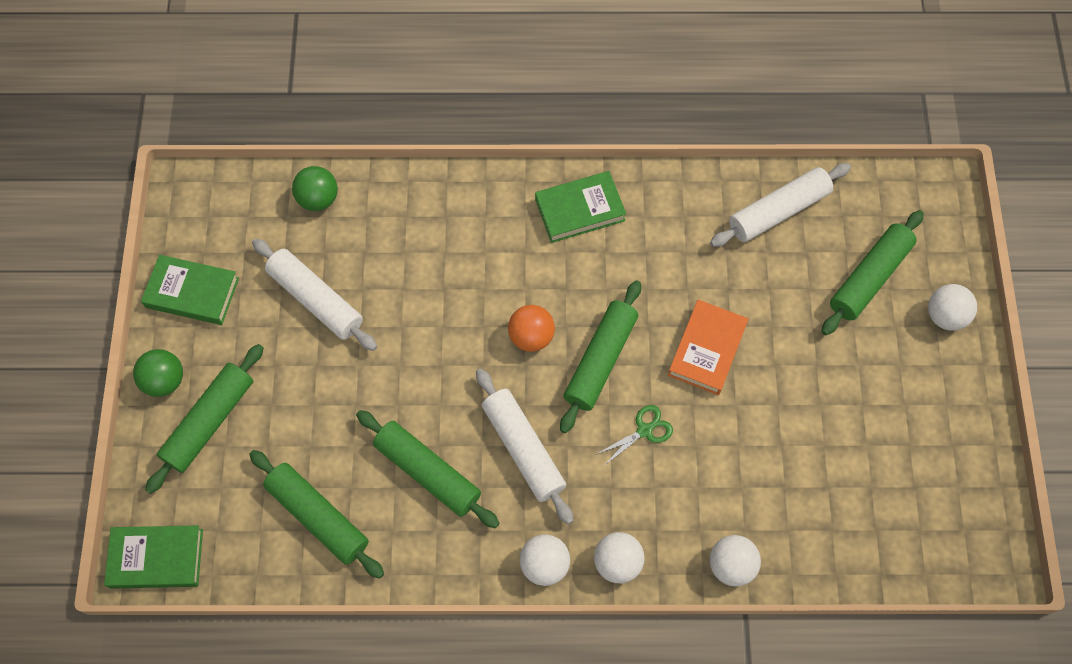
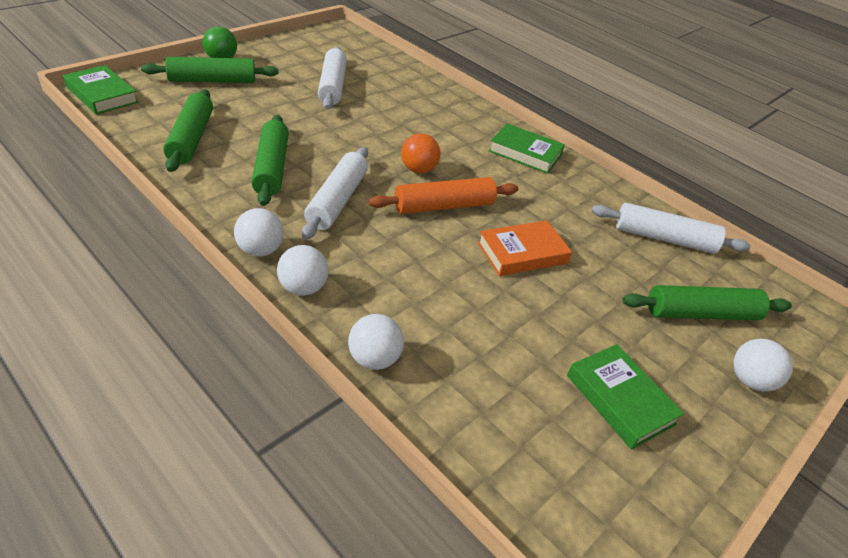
camera: 40 degrees right, 25 degrees down
(192, 293) = (284, 50): green book -> green book (620, 399)
(318, 199) = (391, 66): green ball -> none
(600, 360) = (444, 206): green rolling pin -> orange rolling pin
(645, 430) = (423, 251): green scissors -> none

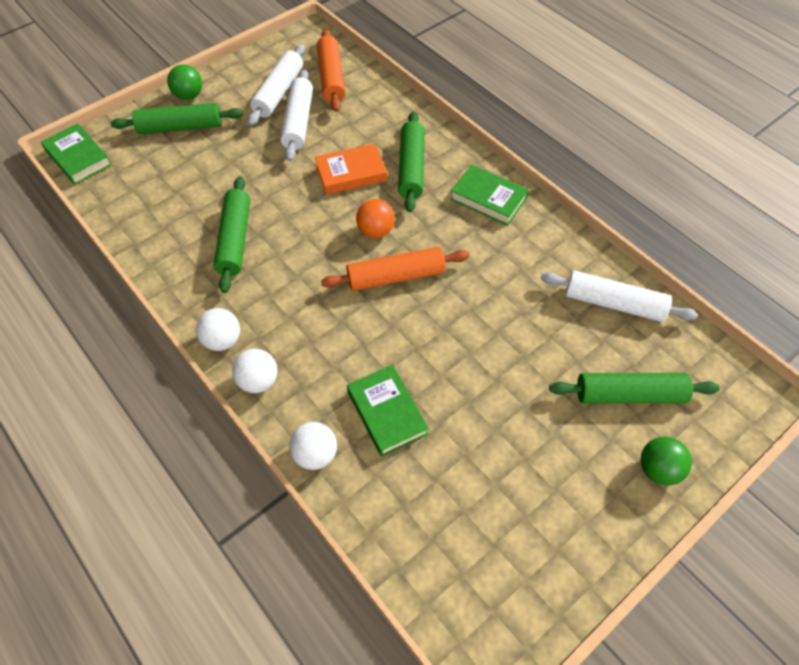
camera: 10 degrees right, 15 degrees up
(191, 138) = (161, 208): green rolling pin -> green rolling pin (411, 168)
(337, 200) = (294, 276): white rolling pin -> white rolling pin (279, 92)
(362, 59) = (331, 77): none -> orange rolling pin
(522, 253) = (465, 330): orange book -> orange book (351, 173)
(620, 399) = (528, 491): green book -> green book (387, 413)
(750, 380) = (658, 469): white ball -> green ball

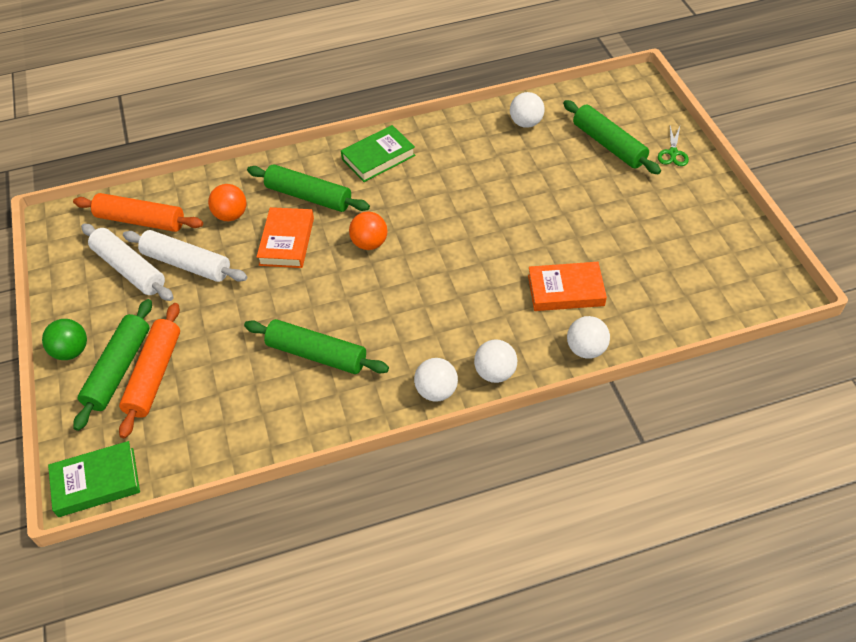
camera: 65 degrees left, 5 degrees down
(363, 127) = (231, 215): none -> orange ball
(387, 413) = (565, 290): green book -> orange book
(395, 276) = (429, 244): orange rolling pin -> orange rolling pin (154, 375)
(613, 303) = (526, 123): white rolling pin -> white ball
(629, 394) = (608, 145): green rolling pin -> green rolling pin turned 60 degrees counterclockwise
(658, 469) = (673, 153): green ball -> green scissors

